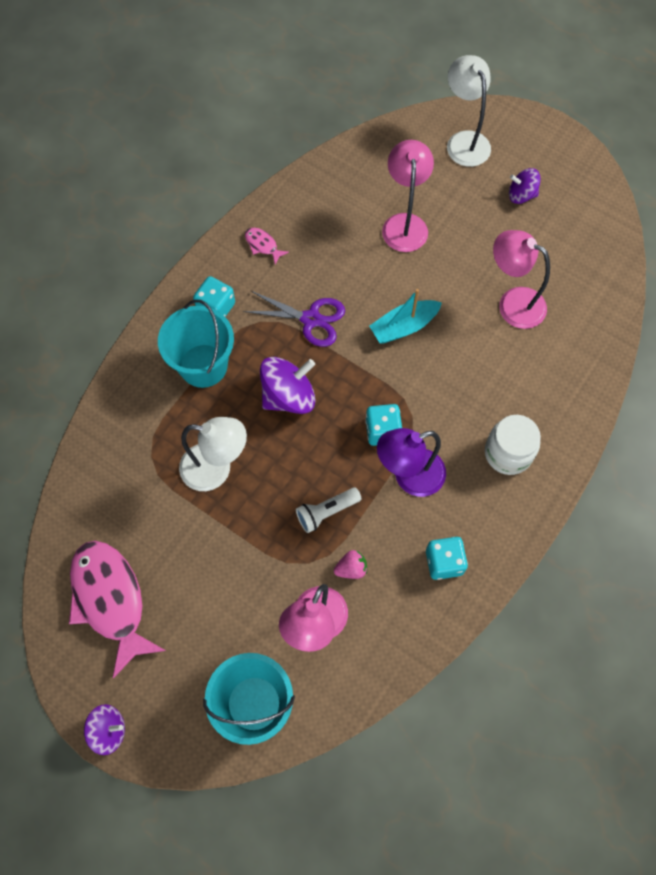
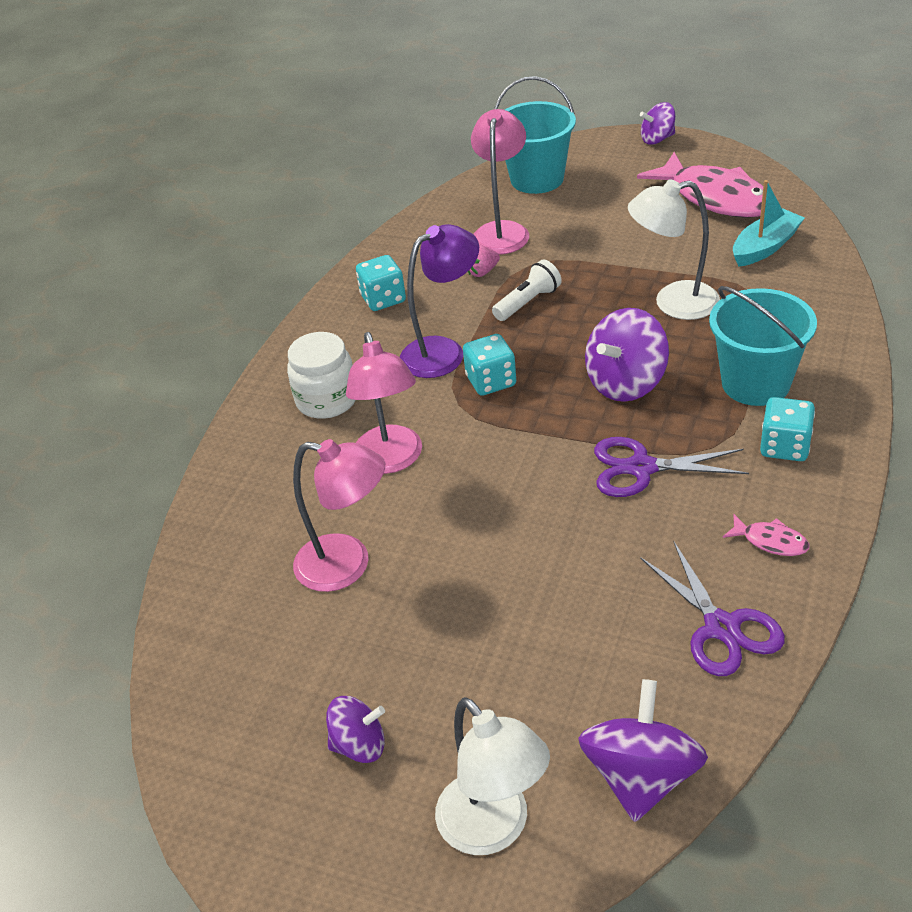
camera: 170 degrees right, 25 degrees down
(316, 204) = (721, 627): none -> purple scissors
(389, 145) = (641, 776): none -> purple spinning top
(404, 224) = (555, 636): pink lamp -> pink lamp (391, 460)
(404, 327) = (503, 493): turquoise boat -> turquoise boat (765, 247)

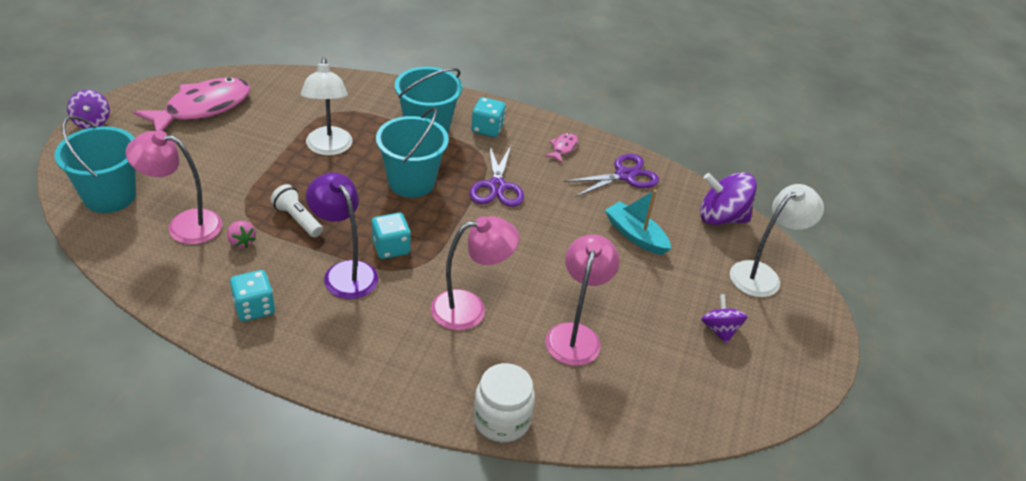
camera: 100 degrees left, 0 degrees up
(327, 400) = (388, 348): white jar -> white jar (501, 420)
(626, 383) = (411, 182): purple spinning top -> turquoise bucket
(765, 247) = (280, 98): turquoise boat -> turquoise boat (635, 235)

